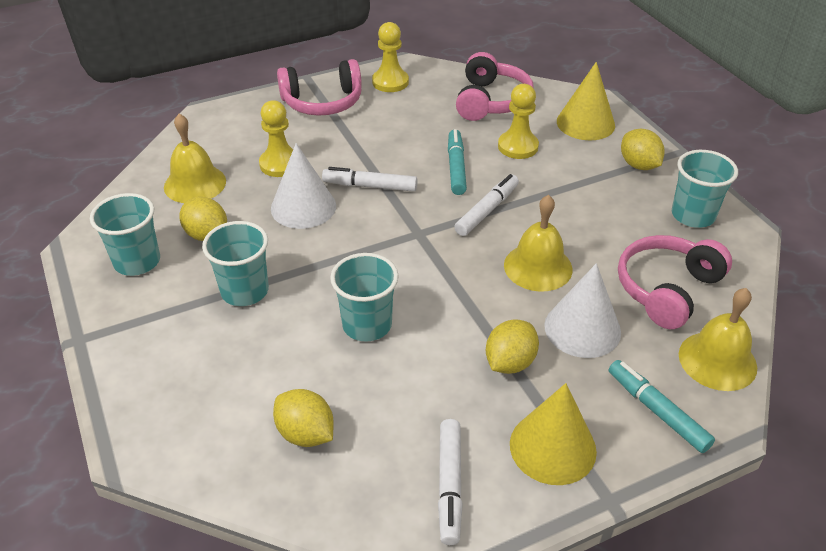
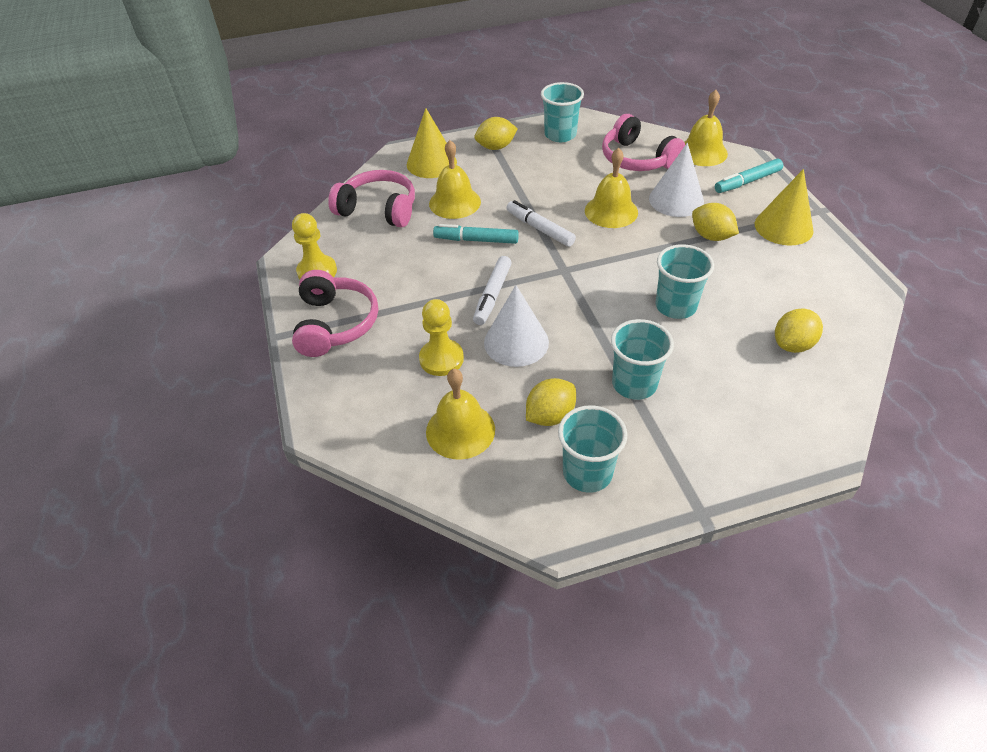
camera: 80 degrees left, 5 degrees up
(449, 485) = (823, 274): white marker -> none
(518, 146) = (454, 202): yellow pawn -> yellow bell

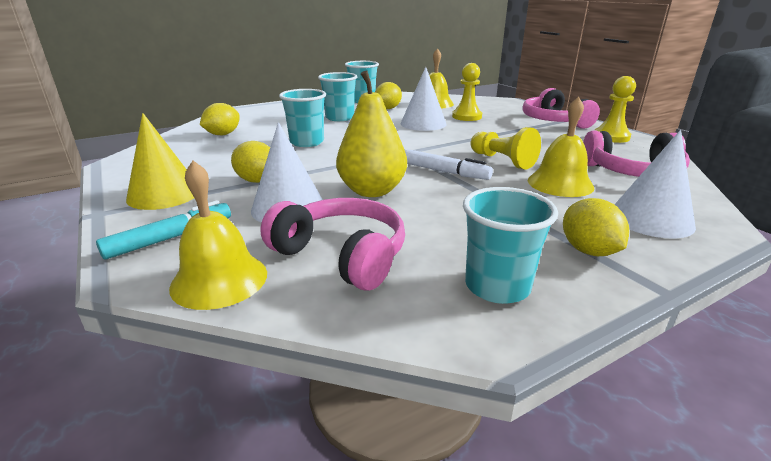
camera: 165 degrees right, 20 degrees down
(431, 163) = (651, 219): yellow cone -> white cone
(476, 240) = (502, 161): turquoise marker -> yellow pawn
(492, 295) = (456, 137): white marker -> none
(496, 147) = (588, 251): yellow lemon -> yellow lemon turned 75 degrees counterclockwise
(611, 211) = (372, 191): yellow bell -> yellow pear

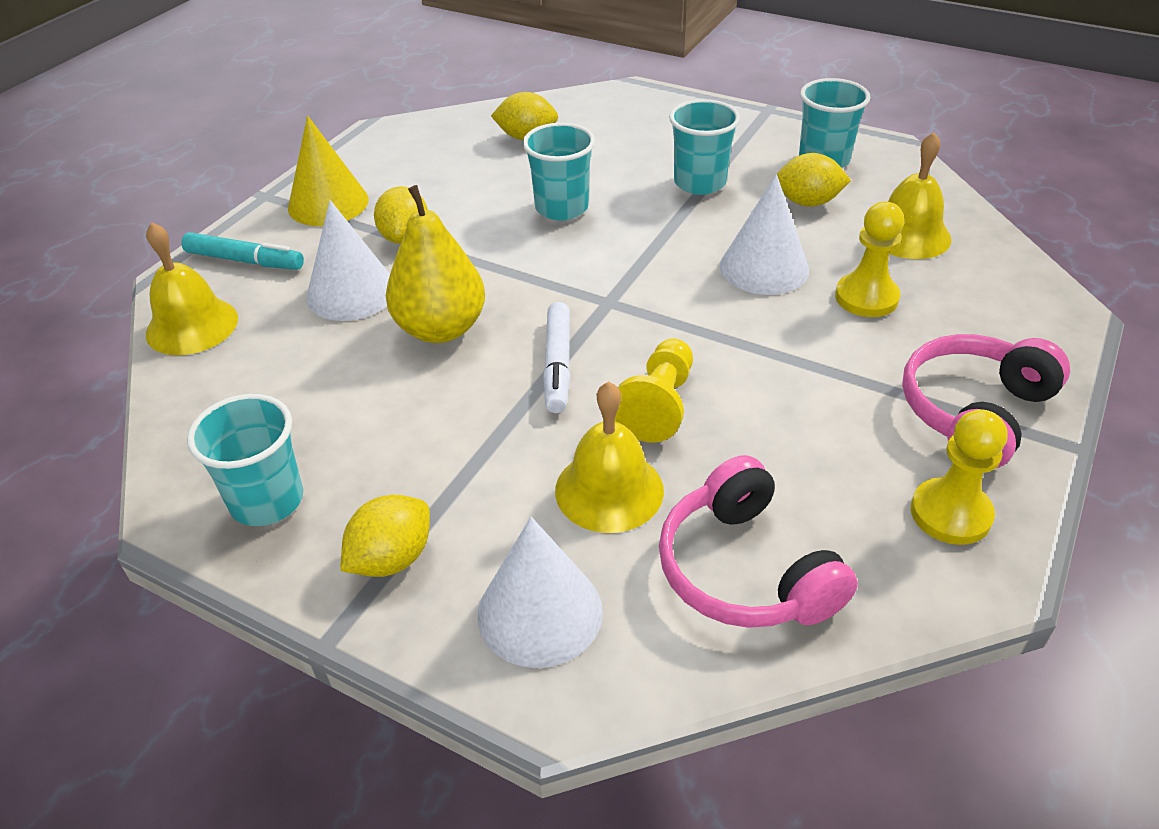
camera: 60 degrees right, 15 degrees up
(342, 255) = (271, 374): pink headphones -> none

